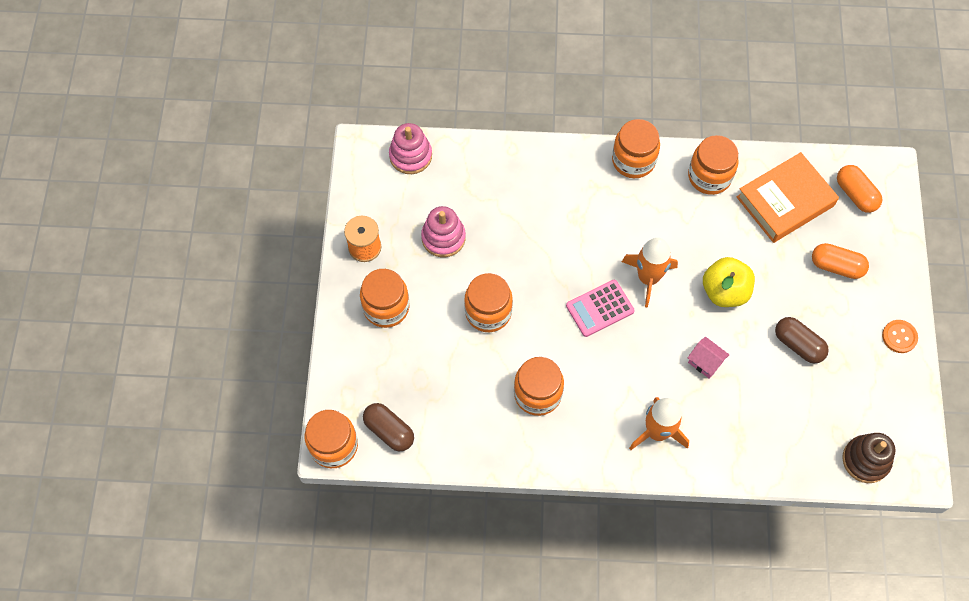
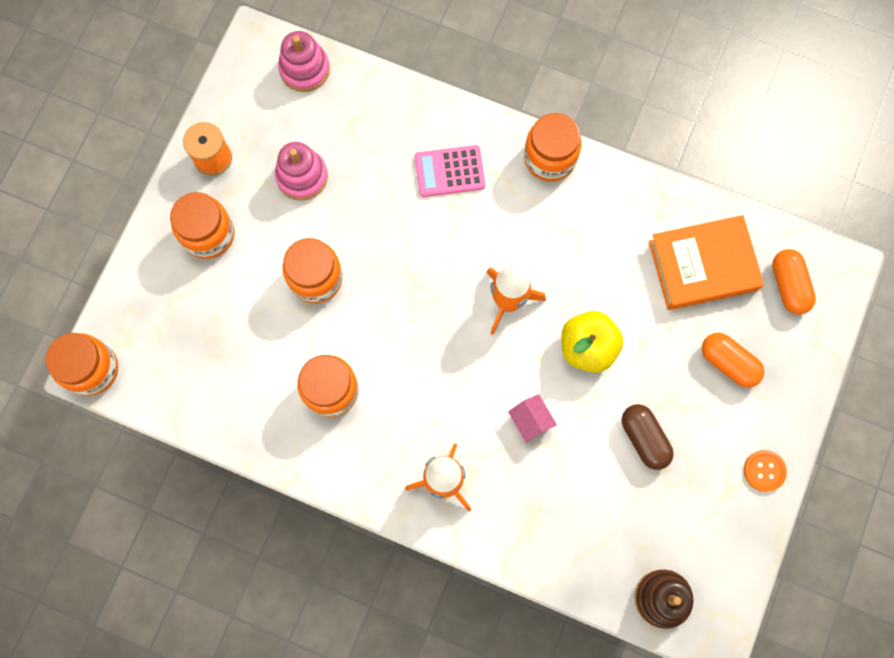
camera: 20 degrees right, 10 degrees up
(389, 431) = (156, 374): brown capsule -> none
(600, 308) = (439, 317): pink calculator -> pink calculator (449, 171)
(709, 176) = (628, 206): orange jar -> none

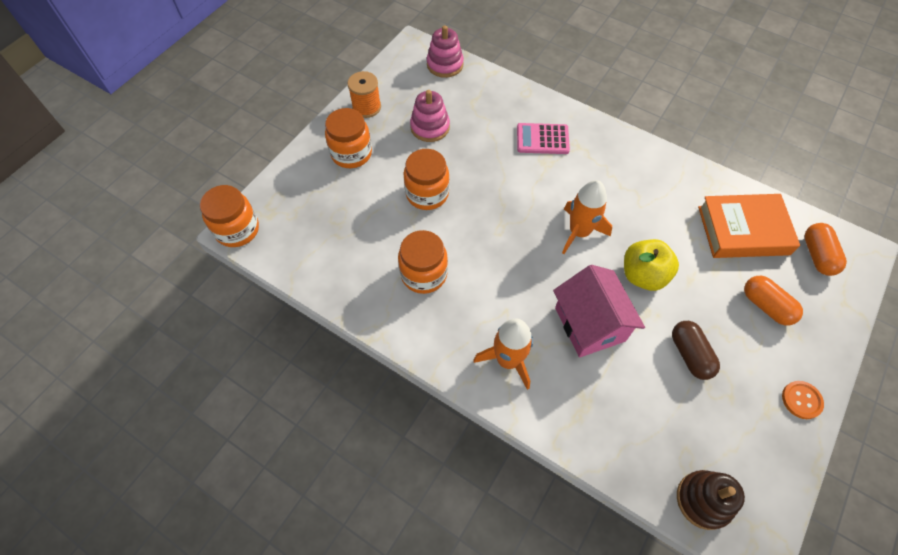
camera: 10 degrees right, 15 degrees down
(530, 421) = (589, 324): pink house -> pink house, size x2.10
(550, 158) = (621, 141): orange jar -> none

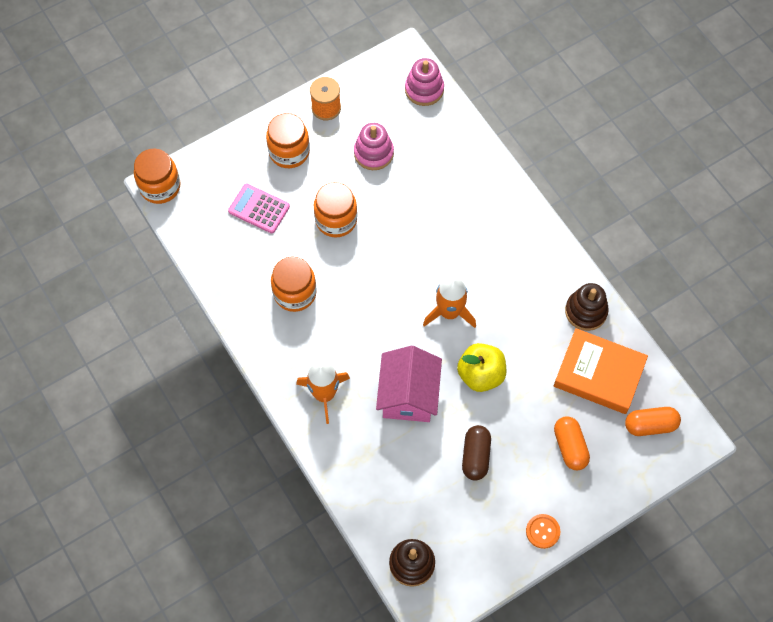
camera: 25 degrees right, 5 degrees up
(542, 139) = (471, 208): pink calculator -> pink calculator (259, 209)
(694, 183) = (586, 311): none -> brown stacking toy
(817, 255) = (650, 425): orange capsule -> orange capsule turned 60 degrees clockwise

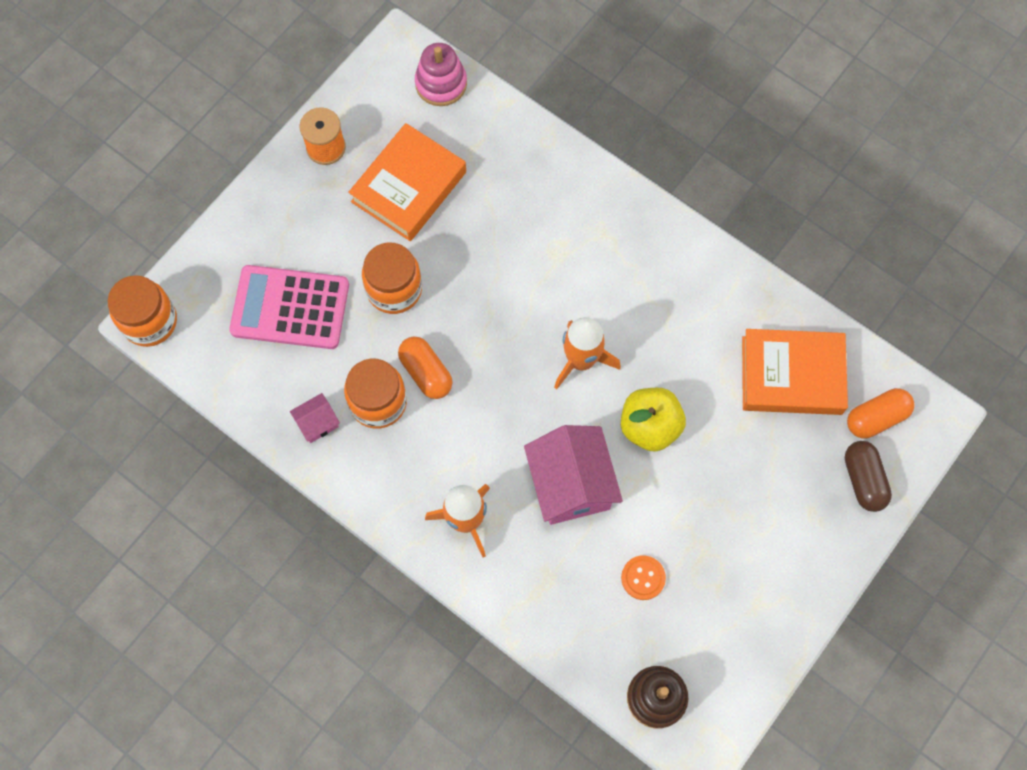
camera: 20 degrees left, 5 degrees up
(247, 293) = (317, 423): none -> pink house
(259, 209) = (290, 308): pink calculator -> pink calculator, size x1.54
(289, 152) = (300, 220): orange jar -> none
(373, 153) = (408, 187): pink stacking toy -> orange book
(475, 456) = (682, 532): brown capsule -> brown capsule (863, 480)
(542, 531) = (799, 598): orange button -> orange button (643, 578)
(570, 447) = (791, 479): orange capsule -> orange capsule (426, 372)
(586, 311) = (746, 302): brown stacking toy -> none

